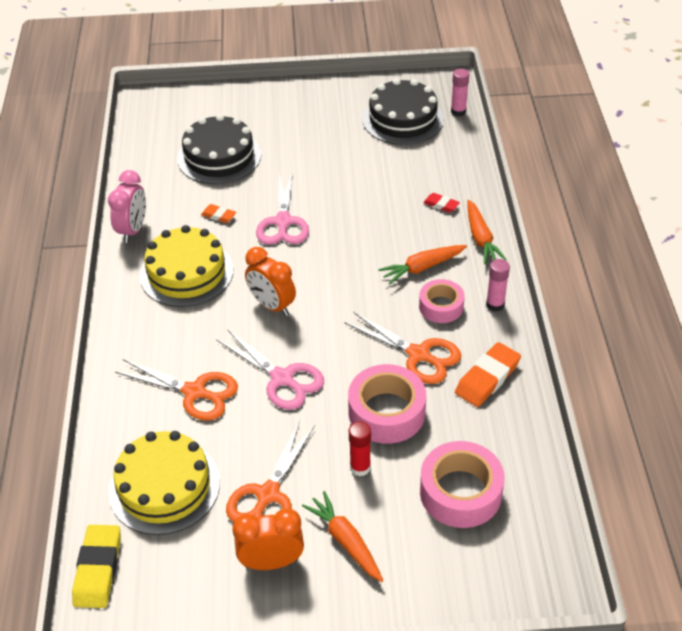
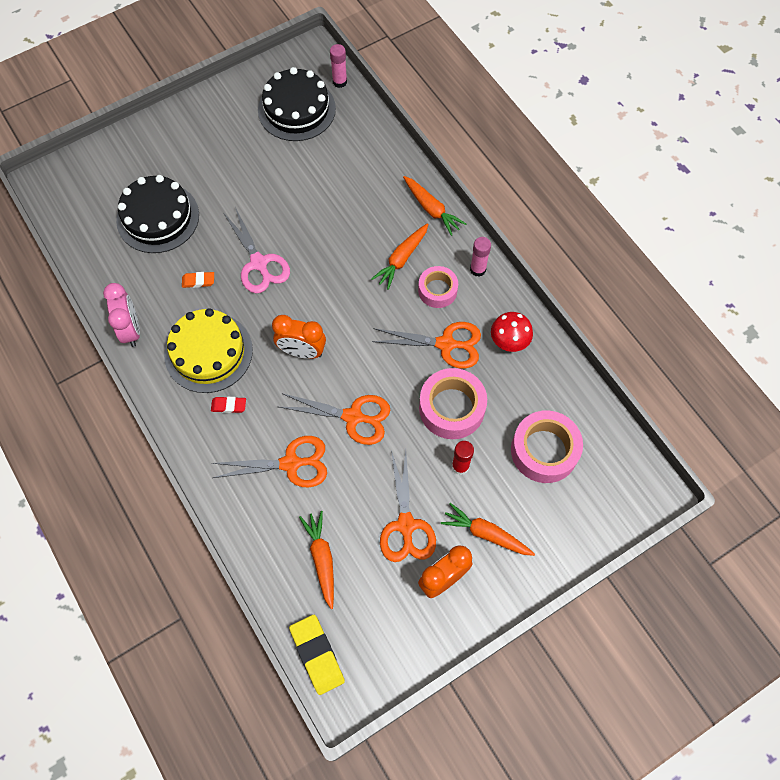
camera: 30 degrees left, 20 degrees up
(164, 486) = (322, 559): yellow cake -> orange carrot
(282, 379) = (353, 417): pink scissors -> orange scissors
(441, 205) = (381, 188): red eraser -> red eraser (229, 406)
(487, 378) = (509, 341): orange eraser -> red mushroom

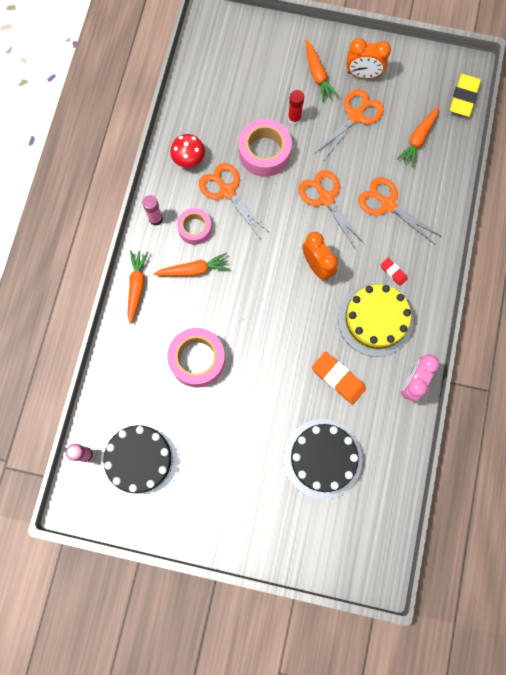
camera: 135 degrees left, 10 degrees up
(198, 281) = (338, 378): orange eraser -> orange eraser, size x1.85
(259, 263) = (286, 354): pink scissors -> none
(544, 450) = (240, 86): pink tape -> pink tape (197, 359)

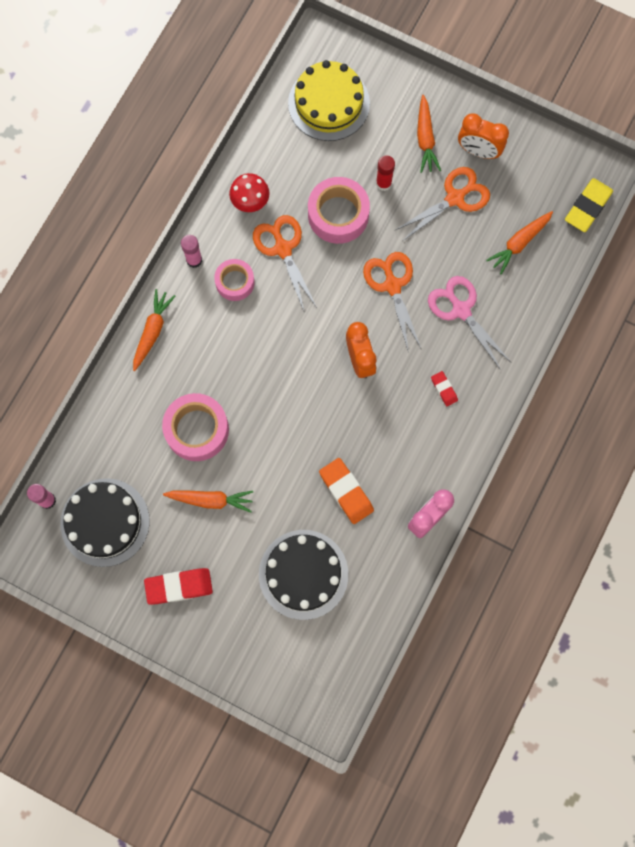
camera: 15 degrees right, 0 degrees up
(194, 270) = (220, 329): orange carrot -> orange carrot (211, 500)
(219, 498) = (179, 586): none -> red eraser
(375, 319) = (407, 437): yellow cake -> yellow cake (329, 103)
(387, 204) = (461, 310): orange scissors -> pink scissors

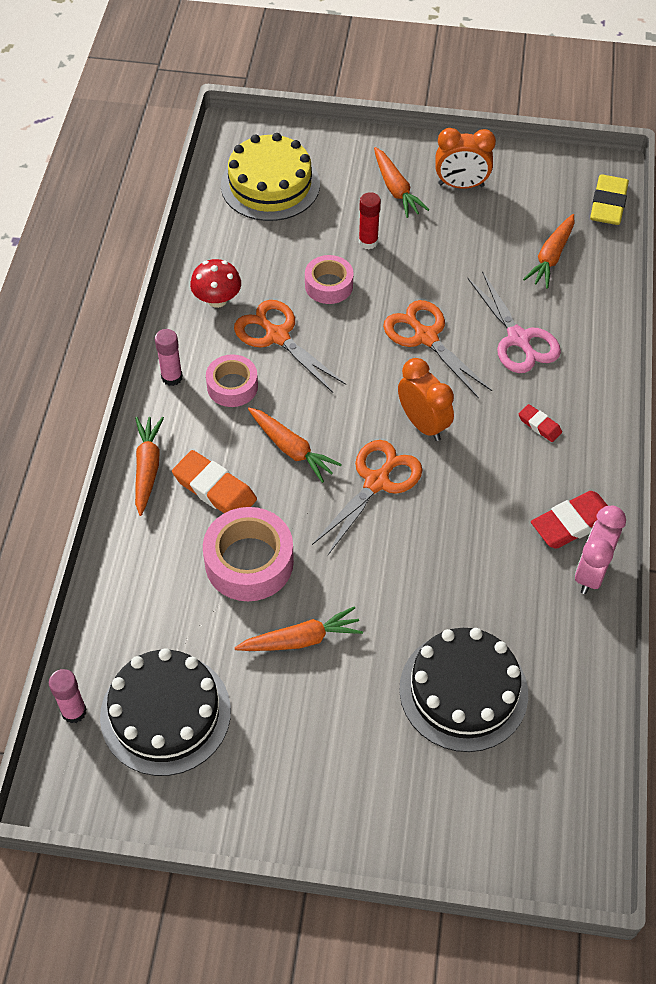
camera: 20 degrees left, 20 degrees down
(179, 586) = (300, 762): red eraser -> red eraser (572, 523)
(258, 349) = (291, 449): none -> orange carrot
(338, 215) = (329, 285): pink tape -> pink tape, size x0.63
(346, 491) = (474, 574): orange eraser -> orange eraser (214, 489)
(455, 198) = (457, 234): orange scissors -> orange scissors (377, 482)
(461, 310) = (518, 339): pink scissors -> pink scissors turned 150 degrees counterclockwise

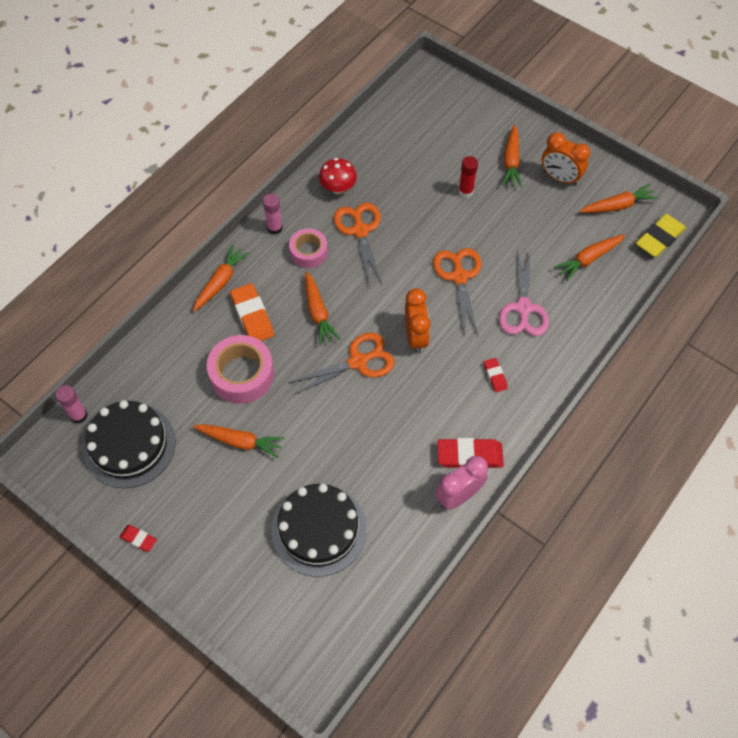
camera: 30 degrees right, 5 degrees up
(255, 818) = (138, 539): none -> red eraser
(270, 184) = (426, 121): yellow cake -> none
(329, 285) = (418, 210): pink tape -> none
(542, 189) = (618, 206): none -> orange carrot

